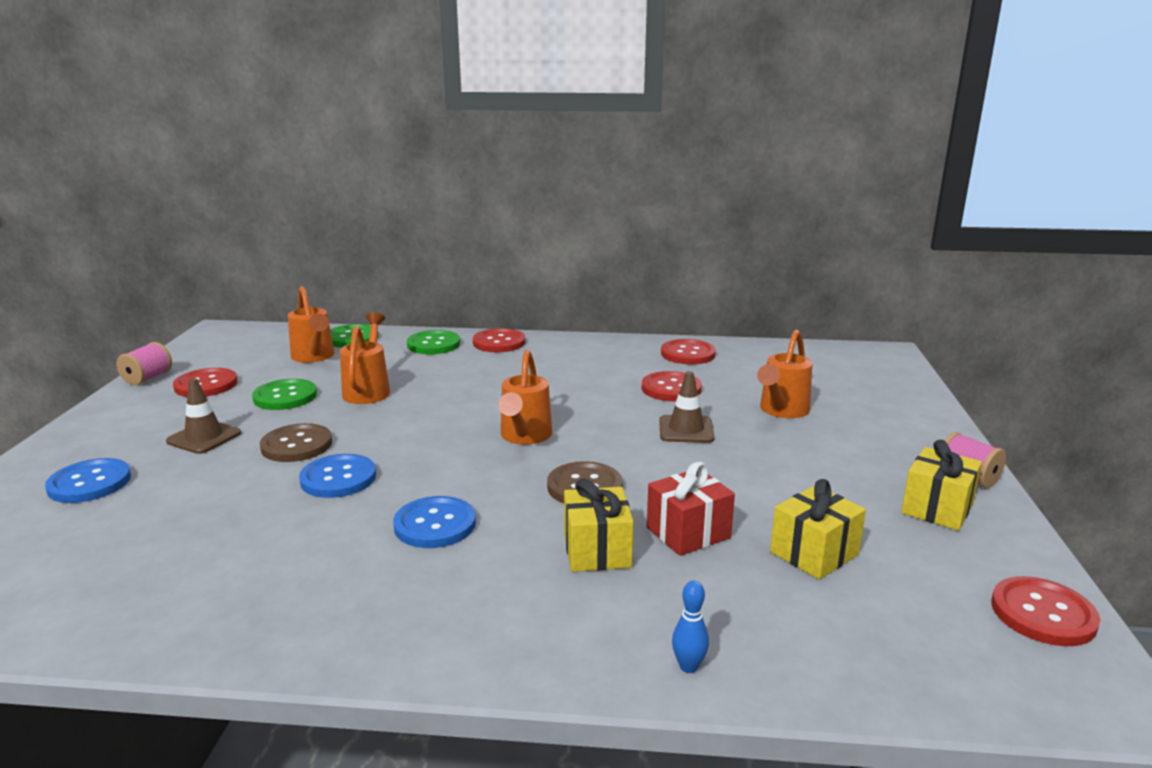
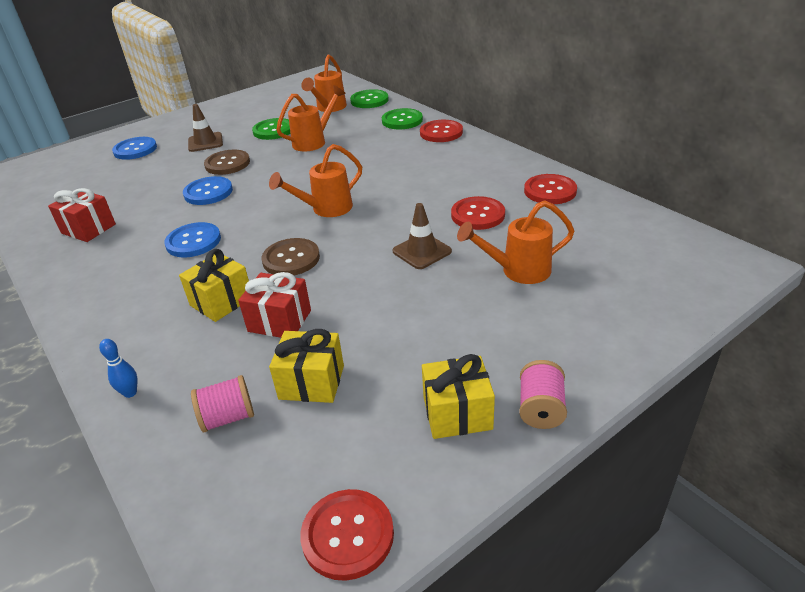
camera: 50 degrees right, 15 degrees up
(148, 378) = (244, 96): pink spool -> pink spool (228, 417)
(206, 385) = (257, 109): red button -> none
(235, 584) = (88, 229): none -> red gift

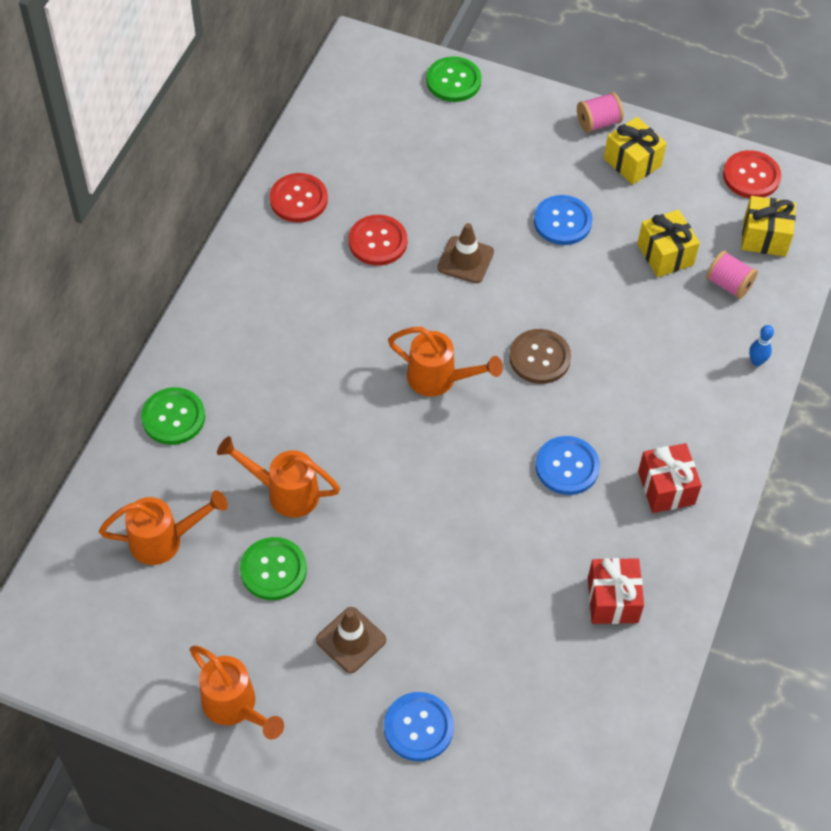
camera: 125 degrees left, 20 degrees up
(208, 192) = (472, 528): blue button -> blue button (562, 221)
(221, 301) = (629, 373): yellow gift -> yellow gift (764, 237)
(227, 164) = (395, 559): brown button -> none
(279, 321) = (622, 314): red gift -> red gift (666, 488)
(369, 100) = (114, 498): green button -> green button (453, 81)
(441, 132) = (195, 354): red button -> none
(517, 271) = (454, 181): orange watering can -> orange watering can (235, 707)

